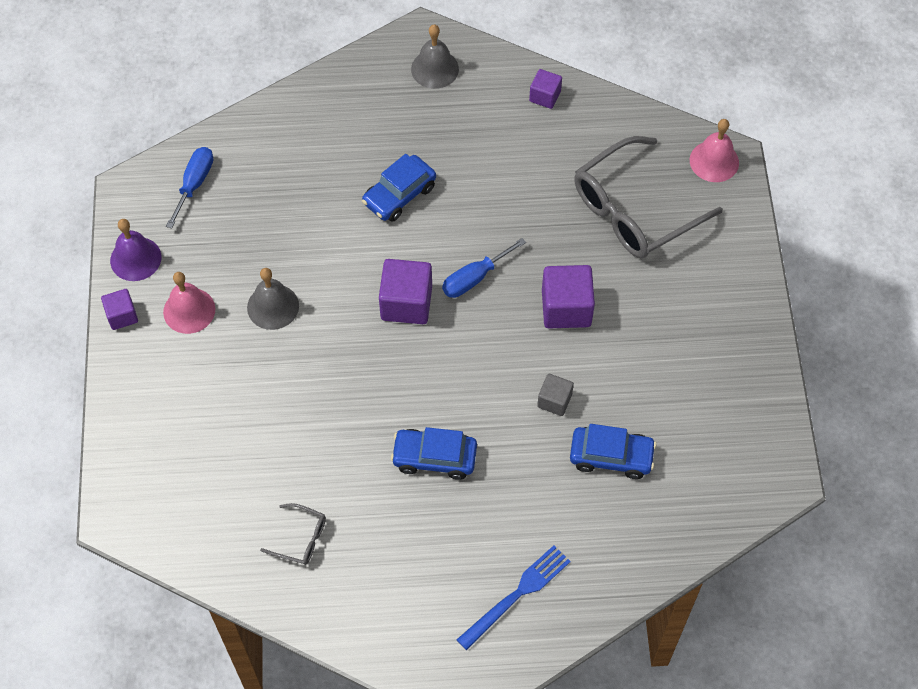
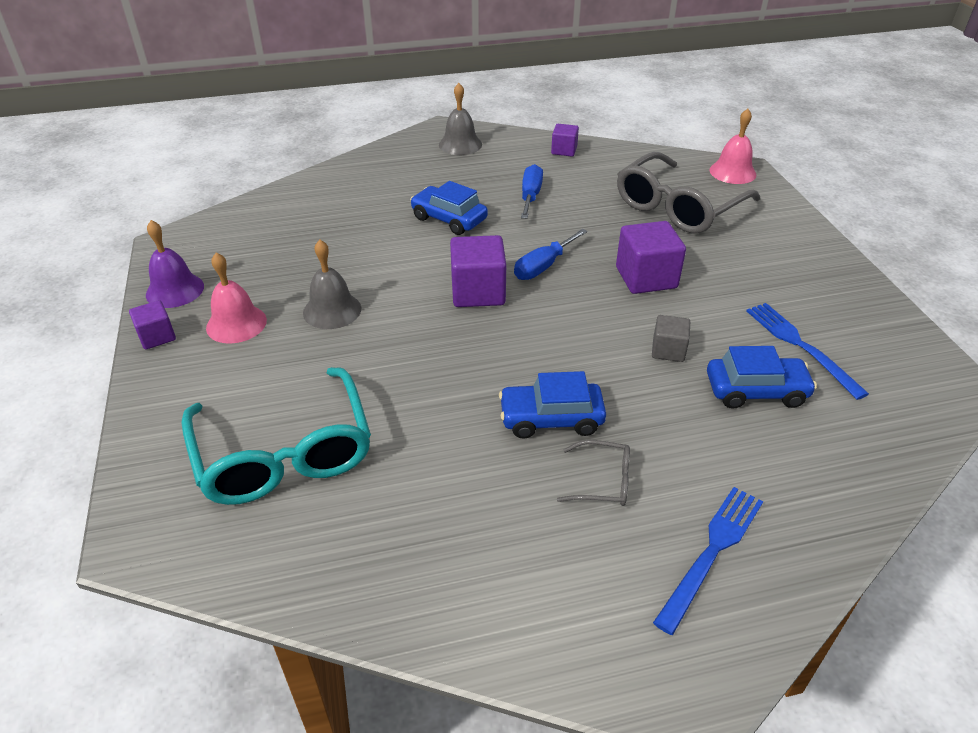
camera: 10 degrees left, 20 degrees down
(194, 184) = (239, 232): blue screwdriver -> blue screwdriver (530, 196)
(222, 458) = (284, 453): none -> turquoise glasses
(301, 538) = (401, 528): grey glasses -> grey glasses (603, 481)
(399, 195) = (449, 219): blue car -> blue car turned 90 degrees clockwise
(671, 414) = (800, 346): none -> blue fork

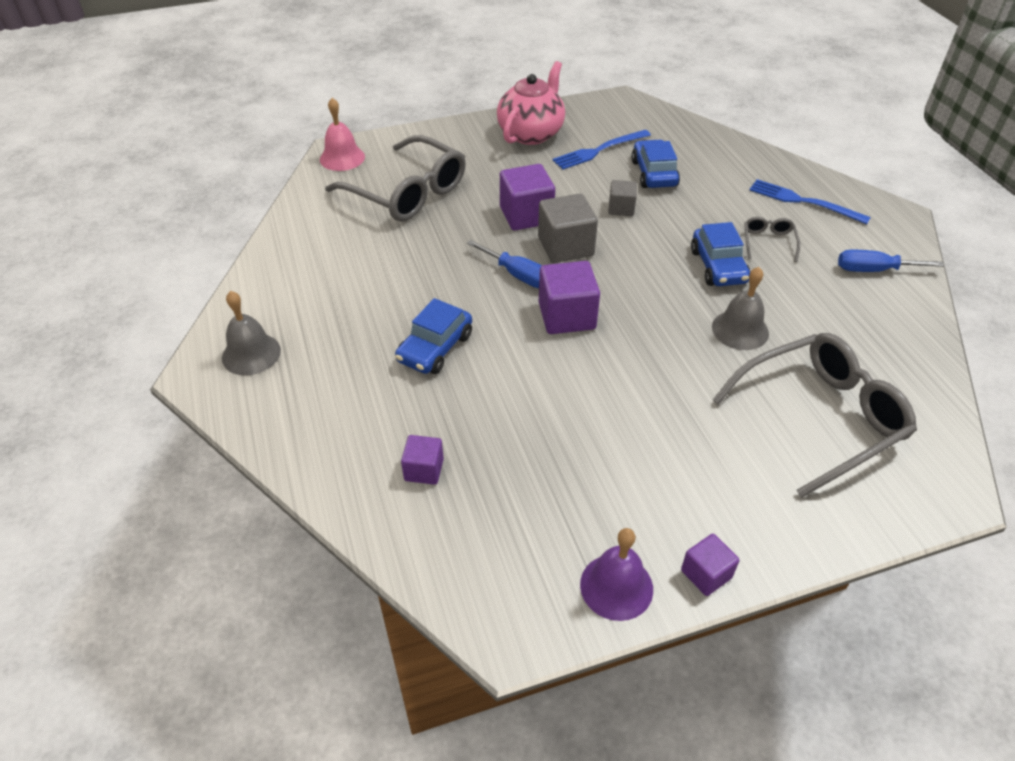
camera: 95 degrees left, 5 degrees up
(236, 324) = (663, 501): pink bell -> none
(284, 453) = (821, 417): turquoise glasses -> grey glasses
(332, 310) = (620, 421): grey bell -> grey bell (740, 330)
(530, 196) = (385, 287): blue screwdriver -> blue screwdriver (873, 270)
(564, 150) = (281, 265): purple cube -> purple cube (424, 470)
(590, 300) = (565, 247): none -> grey cube
(824, 292) = (531, 133): none -> pink teapot

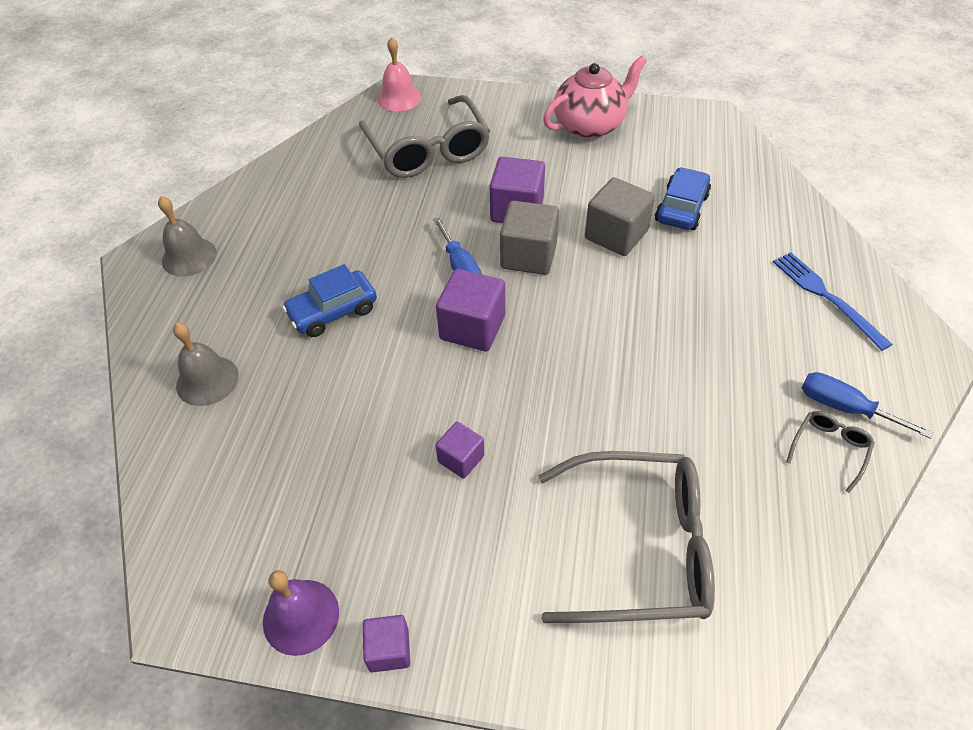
camera: 30 degrees right, 5 degrees up
(424, 470) = (234, 422): purple cube -> purple cube (461, 459)
(599, 150) = (643, 165): blue fork -> none
(621, 208) = (616, 235): grey cube -> grey cube, size x1.73
(718, 266) = (666, 335): blue car -> none
(740, 330) = (633, 413): grey bell -> grey bell (207, 380)
(768, 242) = (745, 328): grey glasses -> grey glasses (829, 449)

